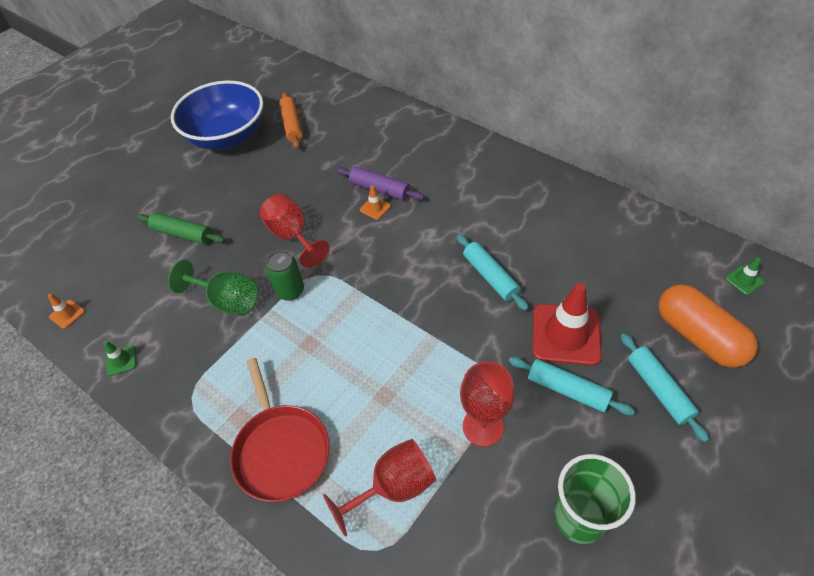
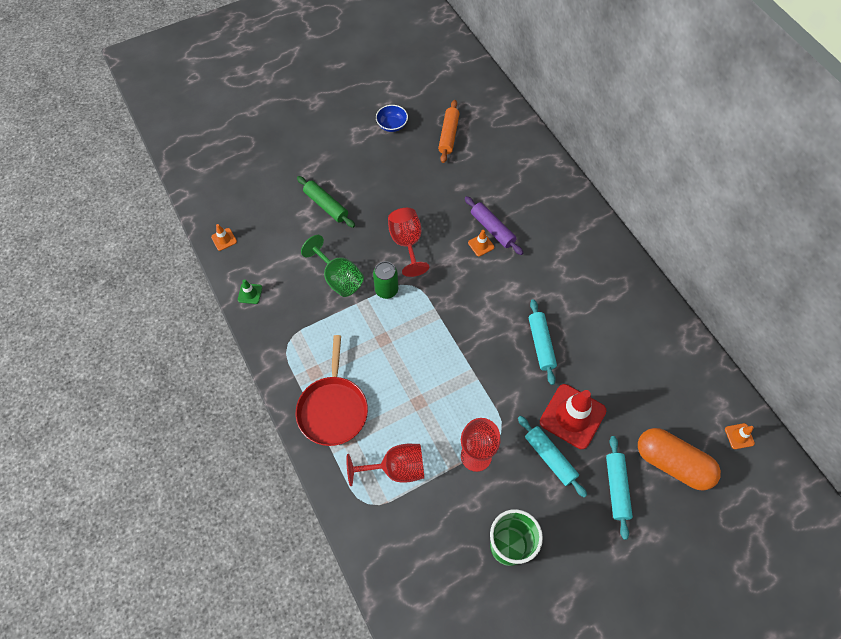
camera: 20 degrees right, 10 degrees up
(227, 137) = (392, 125): blue bowl -> blue bowl, size x0.41
(698, 336) = (672, 463): orange capsule -> orange capsule turned 45 degrees counterclockwise
(744, 280) = (739, 436): green traffic cone -> orange traffic cone

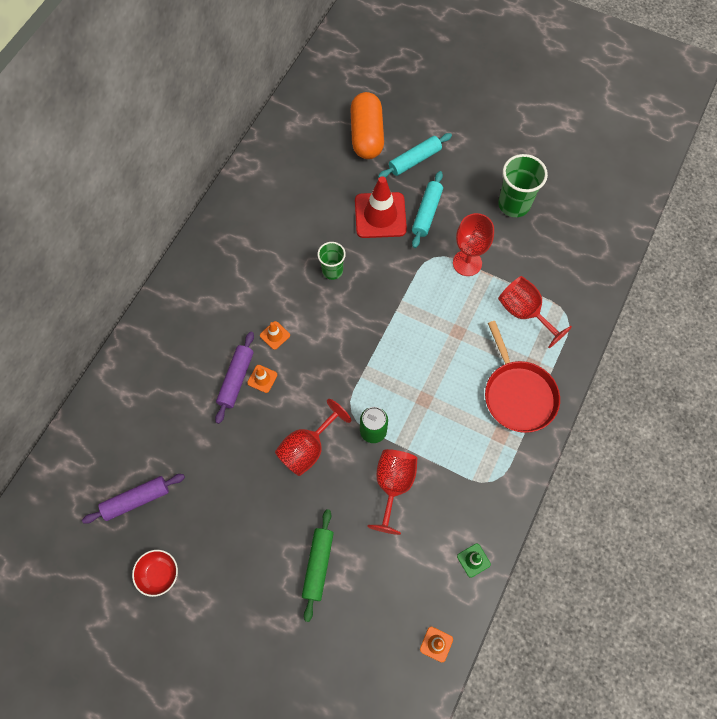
camera: 125 degrees left, 5 degrees up
(333, 409) = (518, 395): red pan -> red pan turned 105 degrees clockwise
(338, 278) = (393, 485): green goblet -> red goblet
(392, 125) = (159, 574): blue bowl -> red bowl
(448, 135) = (136, 500): orange rolling pin -> purple rolling pin
(541, 344) = (332, 271): turquoise rolling pin -> green cup
(739, 436) = (311, 105): orange traffic cone -> orange traffic cone (275, 335)

